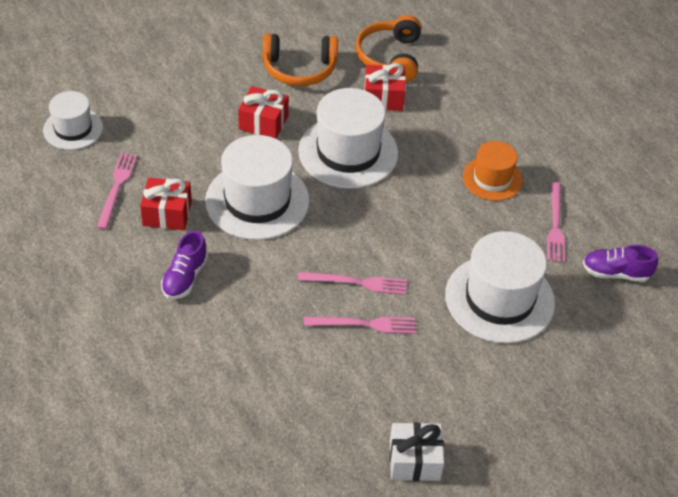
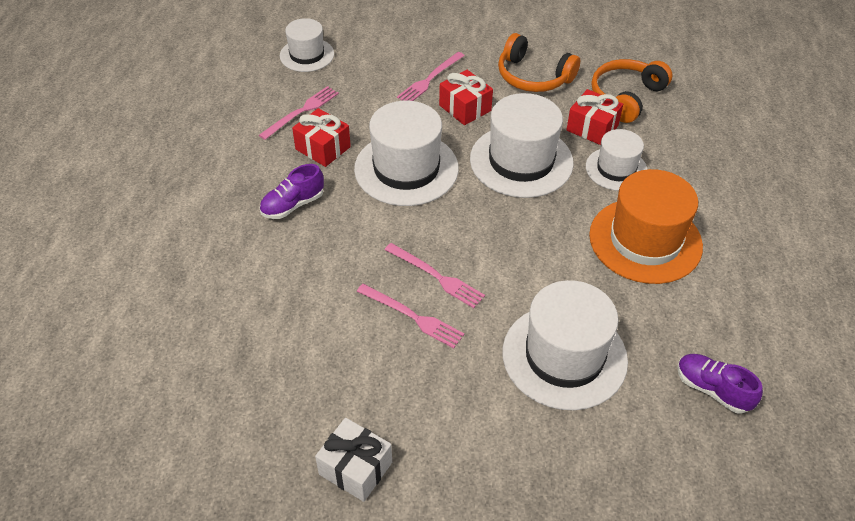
camera: 35 degrees right, 0 degrees up
(428, 127) = (616, 169): none -> white hat
(492, 178) = (645, 240): orange hat -> orange hat, size x1.69
(555, 225) = (680, 312): pink fork -> pink fork (430, 79)

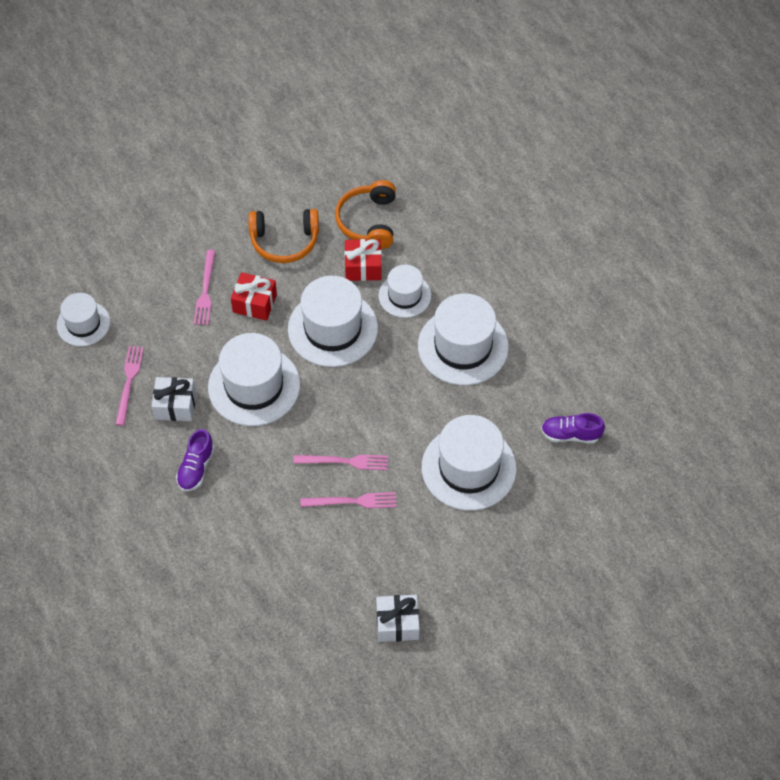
camera: 35 degrees left, 10 degrees up
(323, 148) = (175, 405): red gift -> white gift
(645, 240) = (463, 346): orange hat -> white hat

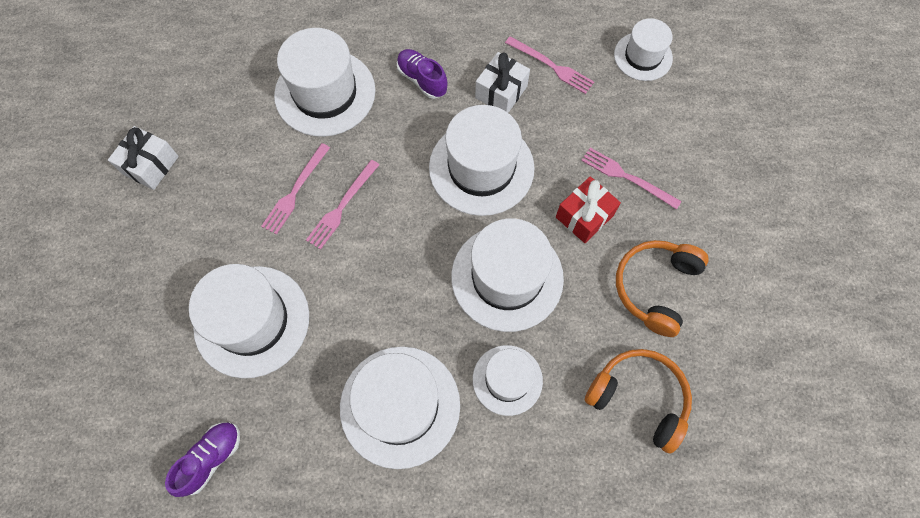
camera: 120 degrees right, 10 degrees up
(251, 533) = (325, 93): none -> white hat
(363, 267) = (573, 355): red gift -> none

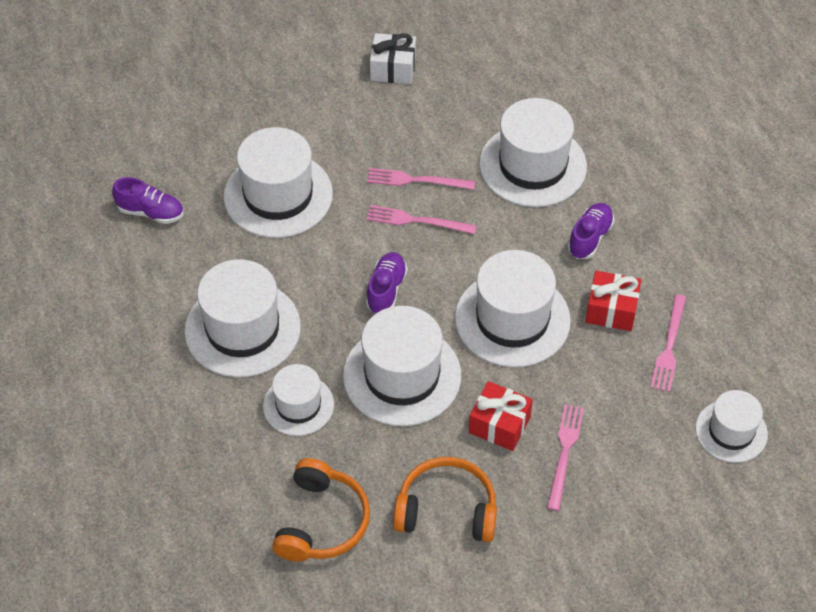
camera: 70 degrees right, 15 degrees down
(408, 259) = (386, 290): none -> purple shoe
(501, 92) = (611, 310): white gift -> red gift

